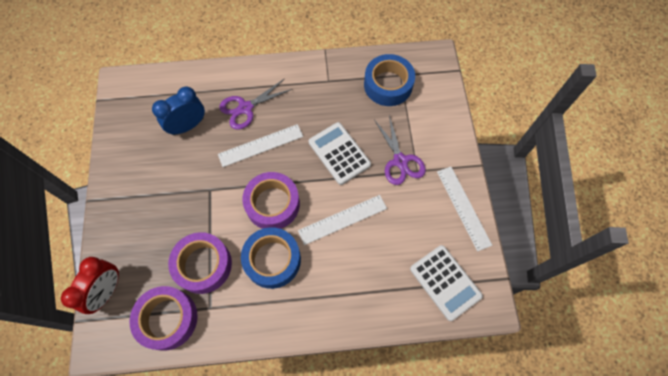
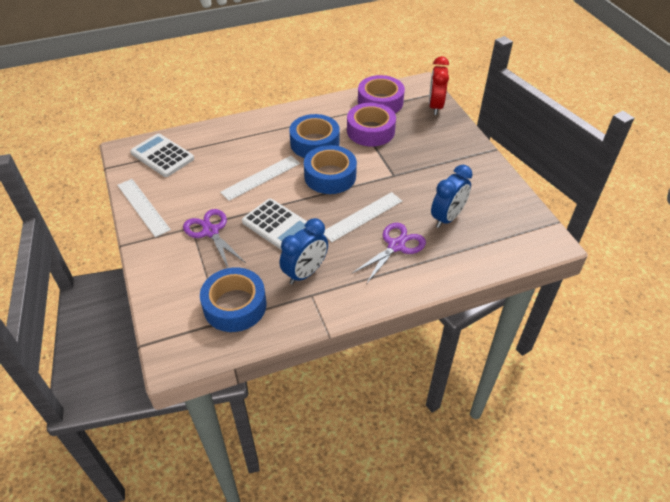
camera: 165 degrees right, 20 degrees down
(272, 204) = (330, 176): purple tape -> blue tape
(328, 100) = (305, 273): none -> blue clock

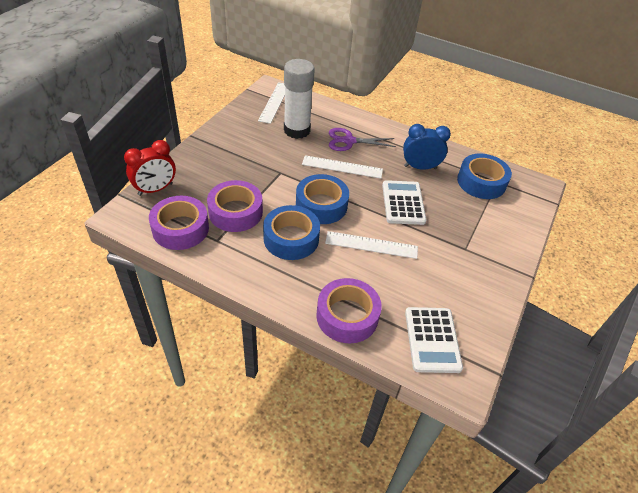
camera: 135 degrees left, 0 degrees up
(143, 207) = (492, 296): white ruler -> white ruler (274, 102)
(210, 231) = (454, 234): purple scissors -> none
(225, 132) = (347, 316): none -> purple tape
(447, 218) = (297, 130): blue clock -> white glue stick

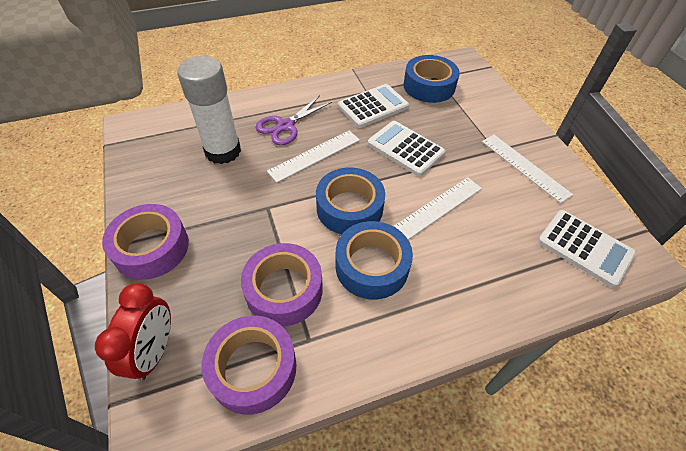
camera: 45 degrees left, 5 degrees up
(274, 102) = (158, 138): white ruler -> white ruler (525, 167)
(347, 316) = (514, 293): purple tape -> purple tape (151, 248)
(420, 167) = (373, 106): blue clock -> white calculator

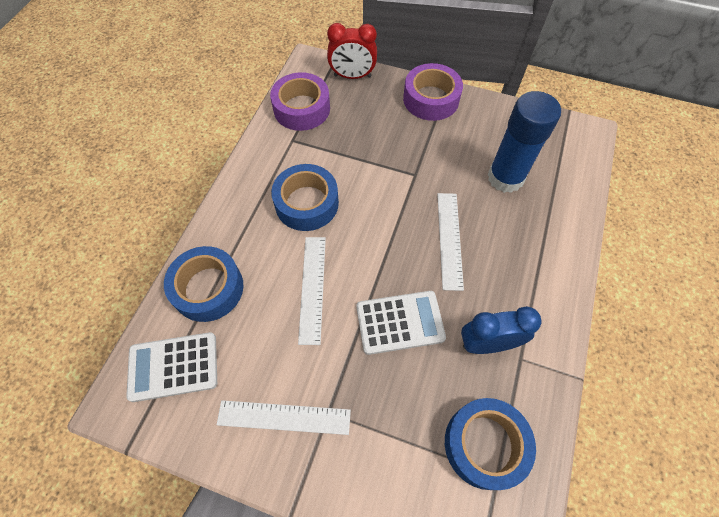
camera: 130 degrees right, 10 degrees up
(155, 351) = (352, 76): red clock -> red clock turned 45 degrees counterclockwise
(223, 151) = (505, 177): white glue stick -> blue glue stick
(284, 290) = (336, 146): purple tape -> none
(285, 126) = (509, 241): purple scissors -> none
(349, 208) = (368, 225): blue tape -> blue tape (208, 288)
(373, 106) = (487, 343): white calculator -> blue clock

